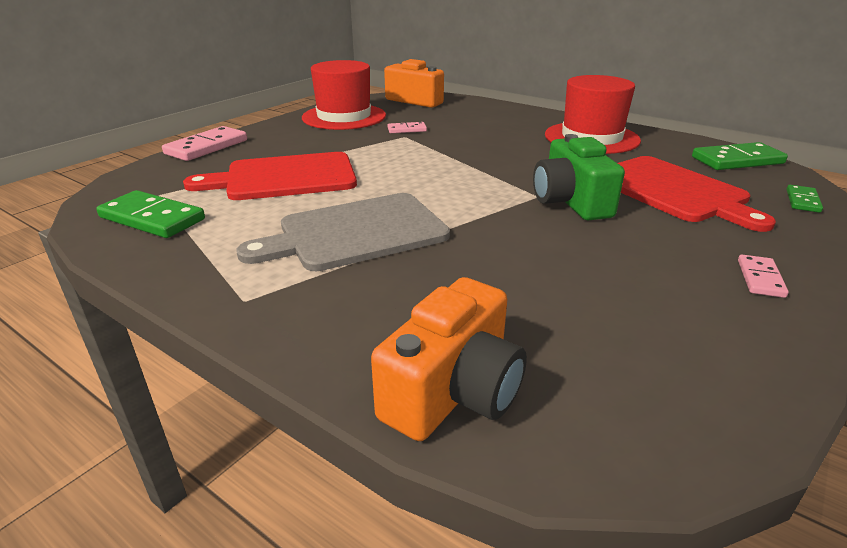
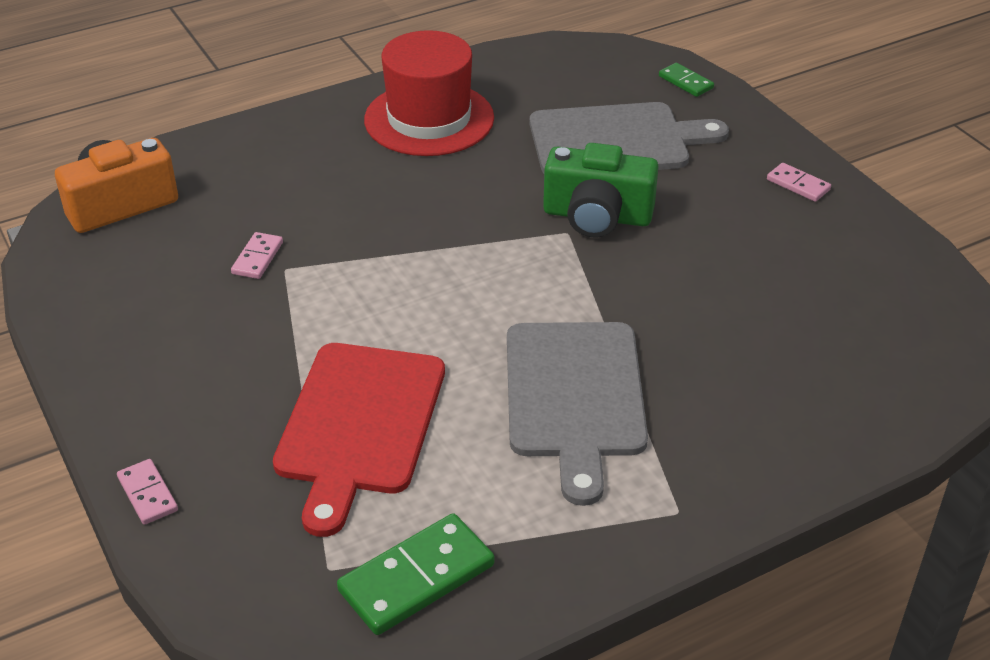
camera: 65 degrees left, 10 degrees up
(206, 147) = (147, 494): pink domino -> pink domino, size x0.54
(344, 117) = (129, 305): red hat -> none
(454, 391) = (871, 409): orange camera -> none
(672, 191) = (616, 141): red cutting board -> grey cutting board
(737, 160) = (573, 62): green domino -> none

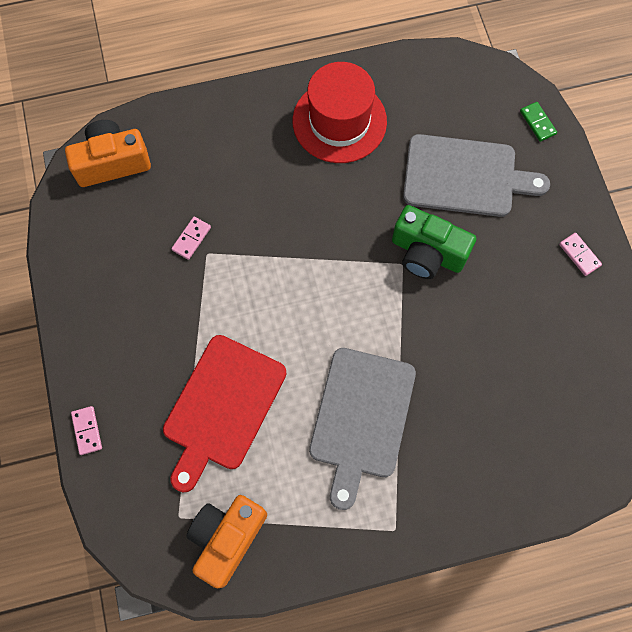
camera: 15 degrees right, 30 degrees up
(417, 578) = (227, 538): green domino -> orange camera

